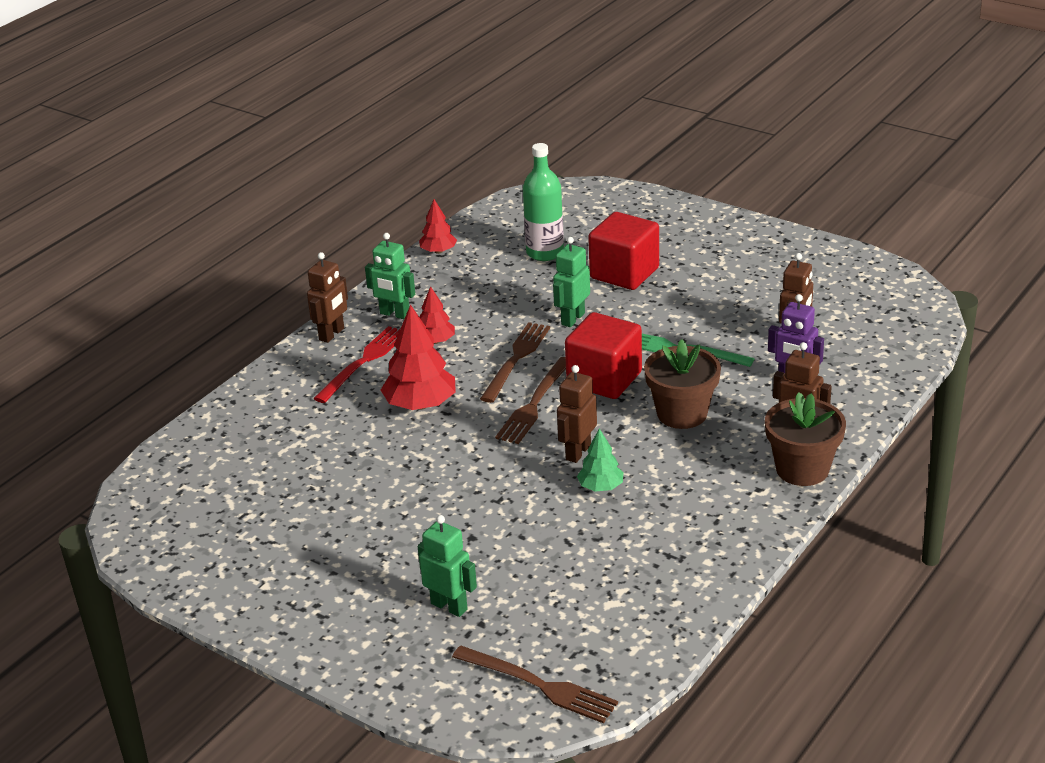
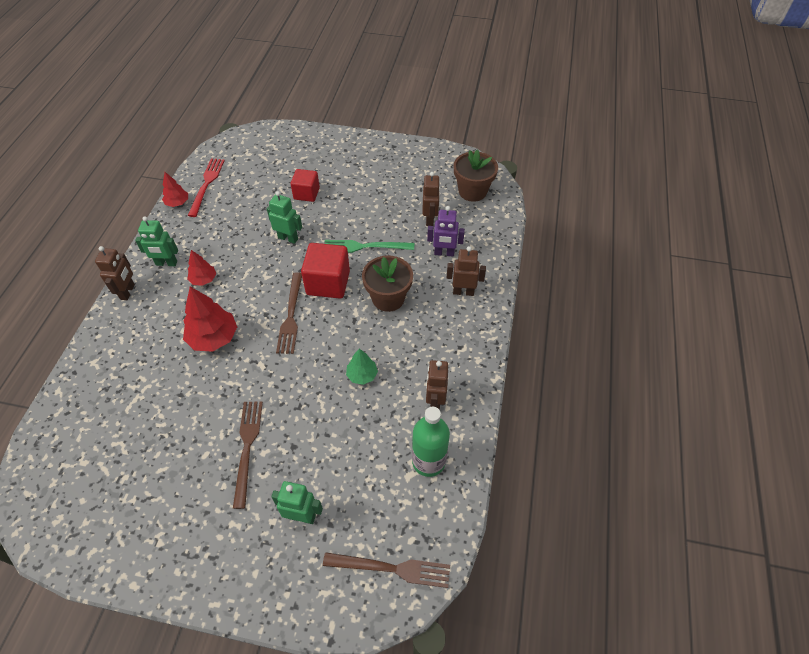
camera: 25 degrees left, 20 degrees up
(364, 362) = (159, 310): red fork -> red fork (207, 184)
(516, 359) = (264, 281): brown fork -> brown fork (247, 448)
(545, 252) = (249, 188): green bottle -> green bottle (428, 461)
(572, 319) = (288, 238): green robot -> green robot turned 105 degrees clockwise
(578, 452) = (335, 349): brown robot -> brown robot (435, 401)
(624, 273) = (306, 193): red cube -> red cube, size x0.65
(802, 469) = (479, 323): brown flower pot -> brown flower pot (472, 191)

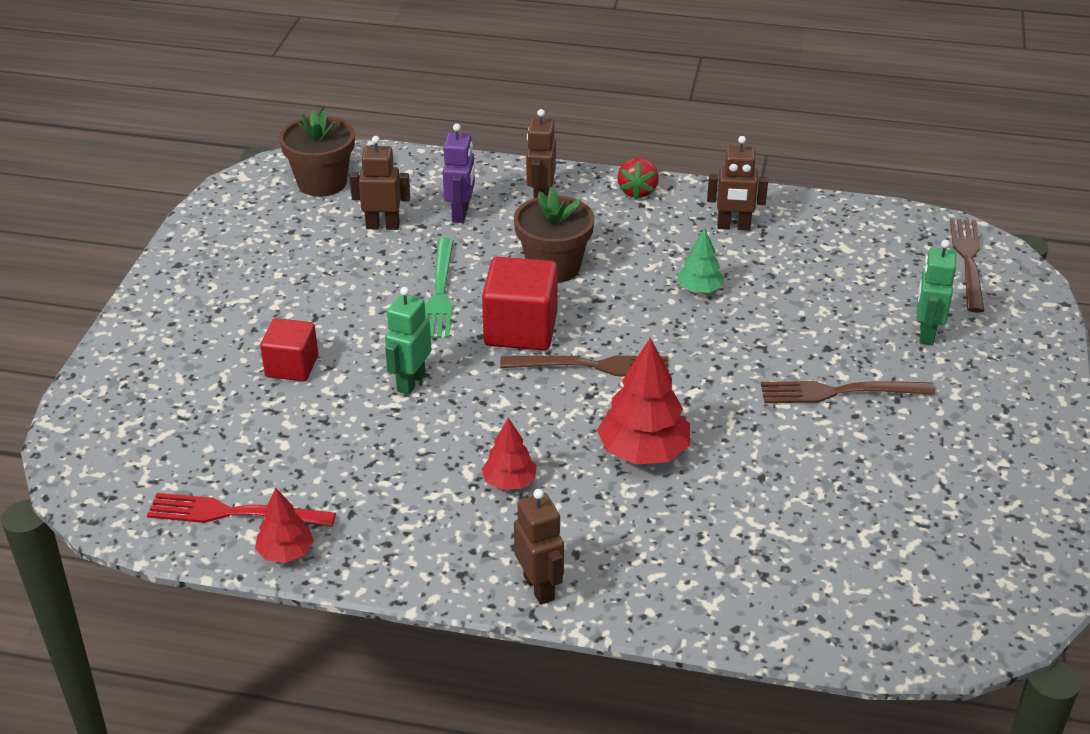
camera: 90 degrees left, 15 degrees down
(128, 292) = (539, 587): brown robot -> brown robot turned 60 degrees clockwise
(166, 263) = (464, 542): green robot -> none
(428, 461) = (823, 233): green bottle -> none
(475, 345) = (637, 191): none -> red strawberry

